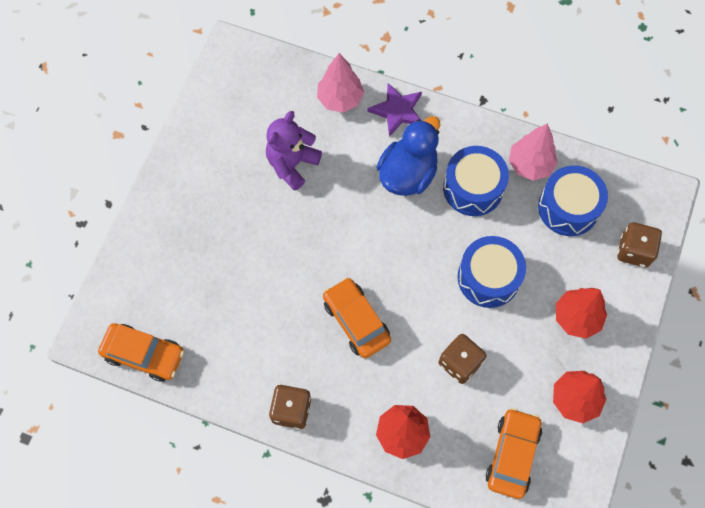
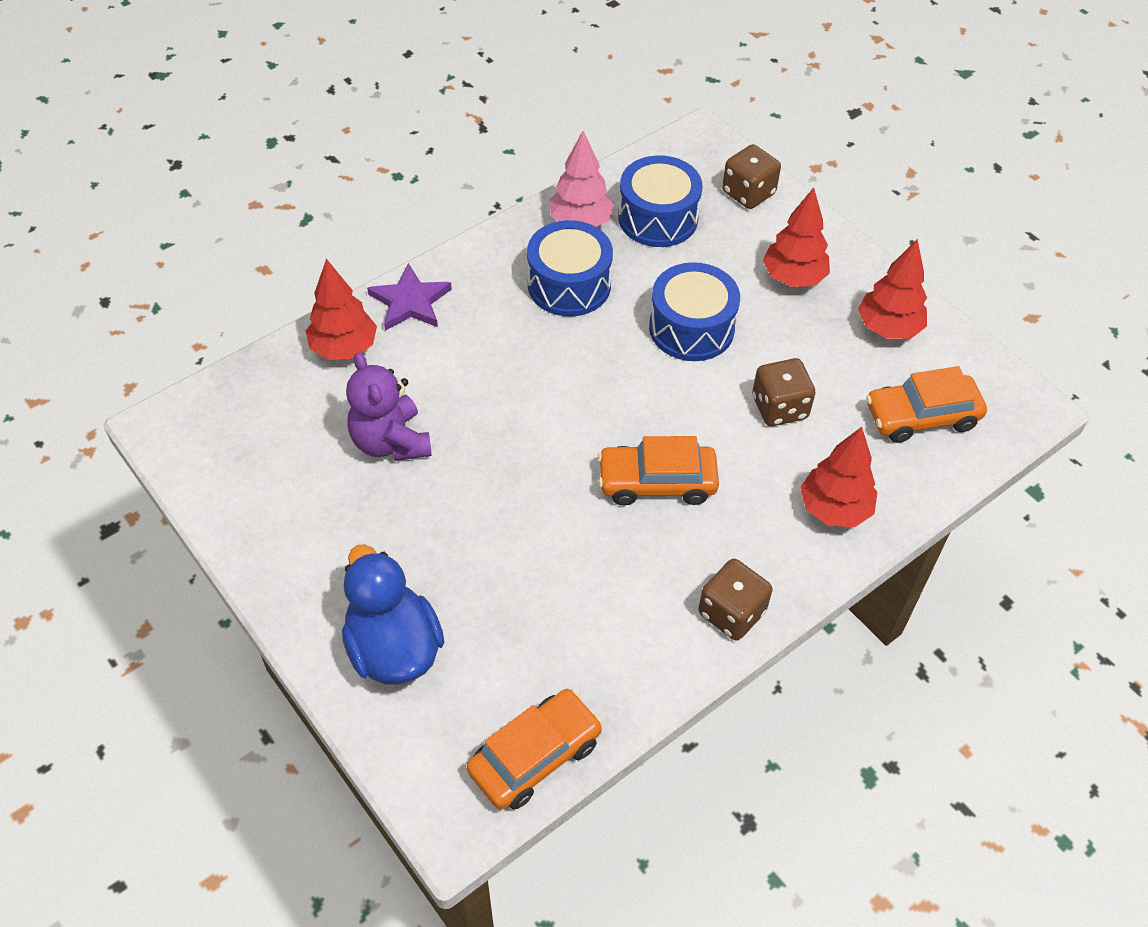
camera: 60 degrees left, 15 degrees down
(340, 99) = (344, 348): pink tree -> red tree
(408, 174) = (501, 334): blue duck -> blue duck (393, 648)
(512, 455) = (921, 416): orange car -> orange car turned 60 degrees counterclockwise

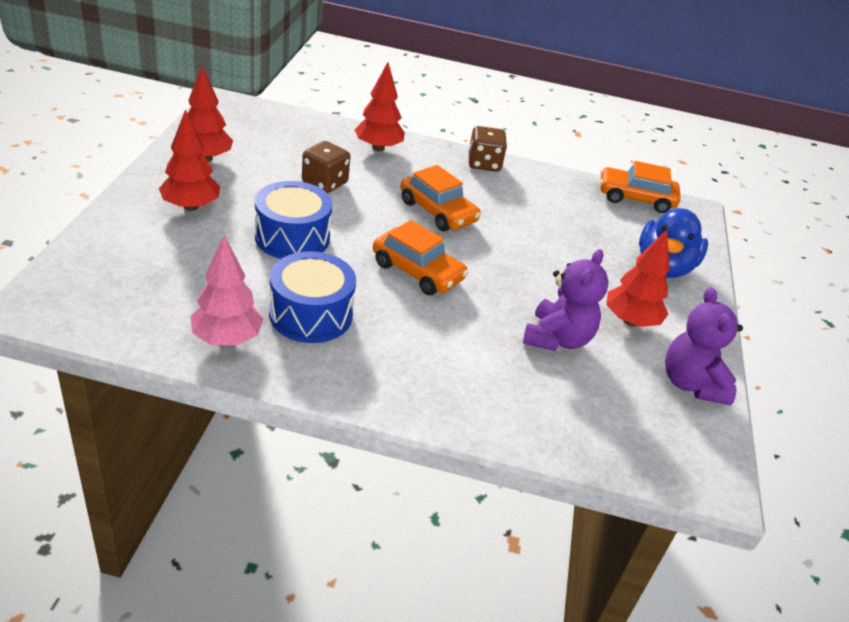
camera: 135 degrees left, 15 degrees down
(246, 505) = (691, 384): none -> purple teddy bear
(344, 348) = (519, 415): red tree -> red tree (630, 321)
(410, 302) = (429, 401): purple star -> none
(658, 218) = (179, 295): blue drum -> none
(748, 193) = (100, 255): brown dice -> none
(921, 416) = (273, 133): orange car -> orange car (417, 271)

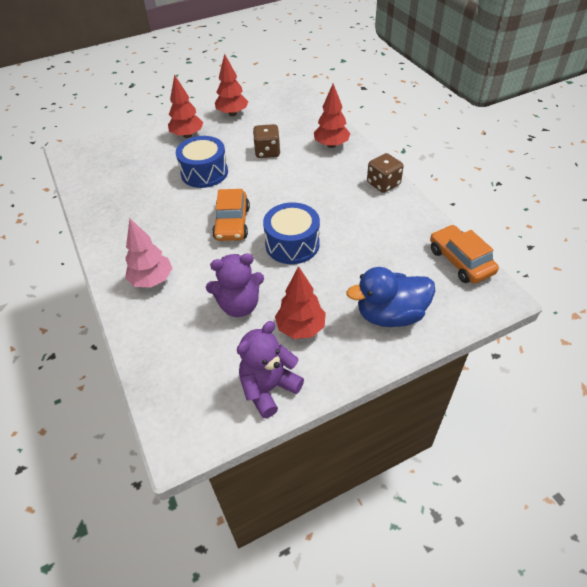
camera: 60 degrees right, 10 degrees up
(227, 339) = (104, 204): pink tree -> pink tree (152, 280)
(311, 314) = (150, 214): blue drum -> blue drum (292, 244)
(438, 211) = (301, 198): orange car -> none

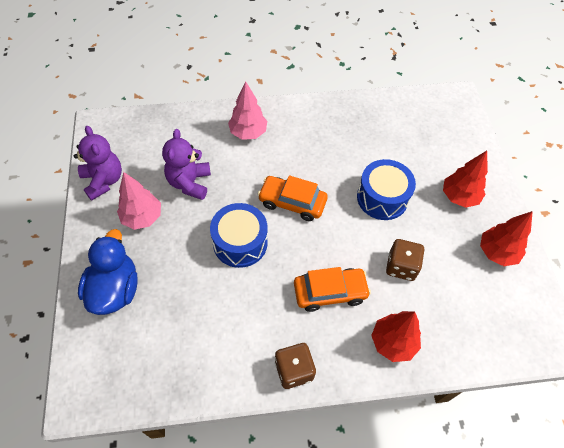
camera: 105 degrees right, 10 degrees up
(301, 328) = (142, 217): red tree -> pink tree
(460, 261) = (138, 389): orange car -> orange car (330, 292)

